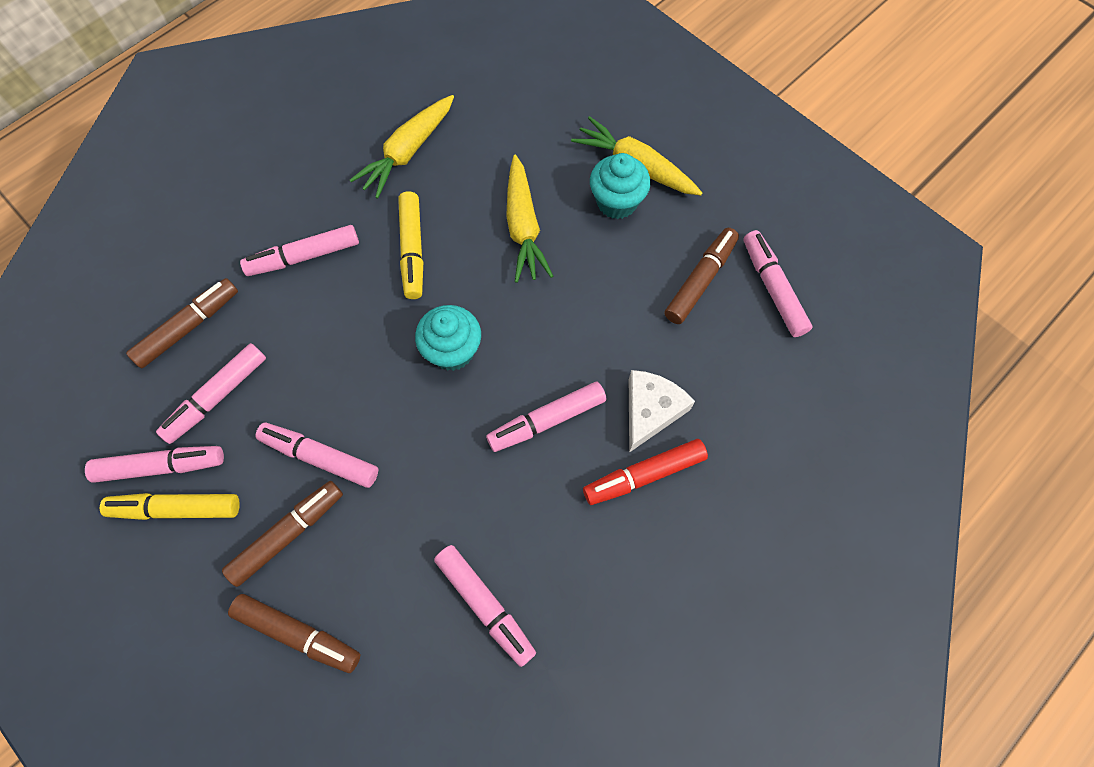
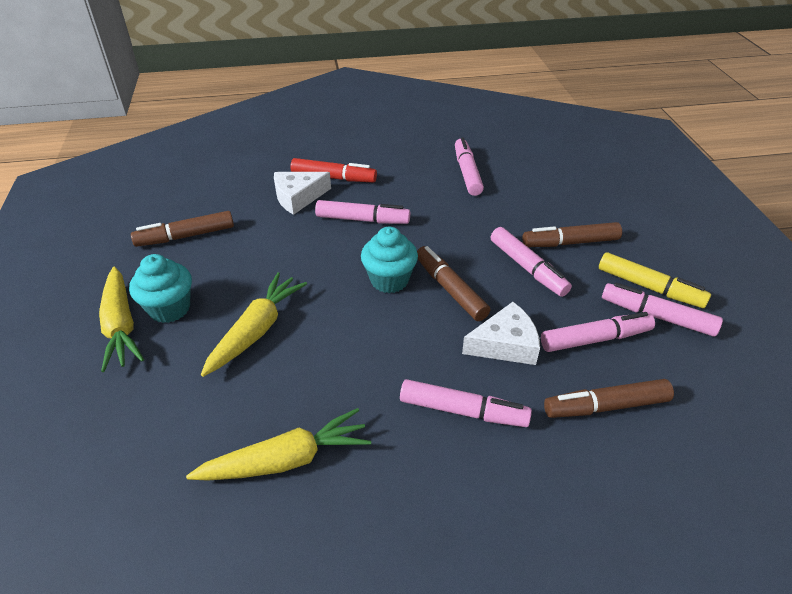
camera: 145 degrees left, 25 degrees down
(298, 634) = (583, 203): brown marker -> brown marker (450, 289)
(299, 340) = (505, 344): none -> white cheese
(412, 250) = (361, 362): yellow marker -> none
(773, 288) = (152, 212): pink marker -> none

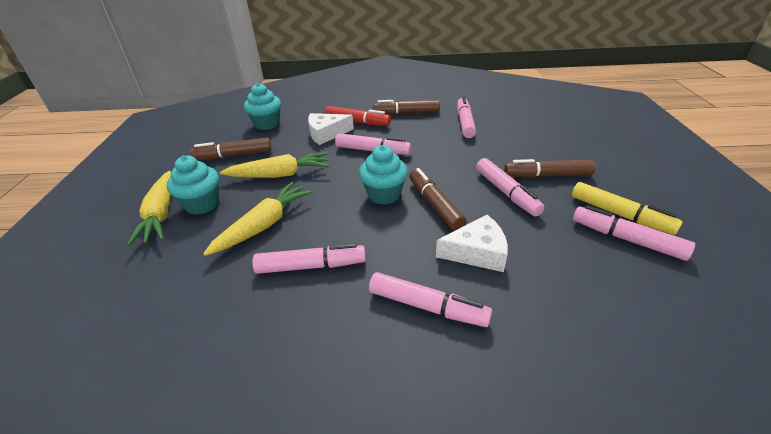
camera: 10 degrees right, 5 degrees down
(215, 186) = (267, 124): none -> turquoise cupcake
(286, 460) = (254, 334): yellow carrot -> yellow carrot (280, 175)
(595, 339) = (564, 254): pink marker -> pink marker (311, 266)
(605, 406) = (569, 315): brown marker -> brown marker (406, 113)

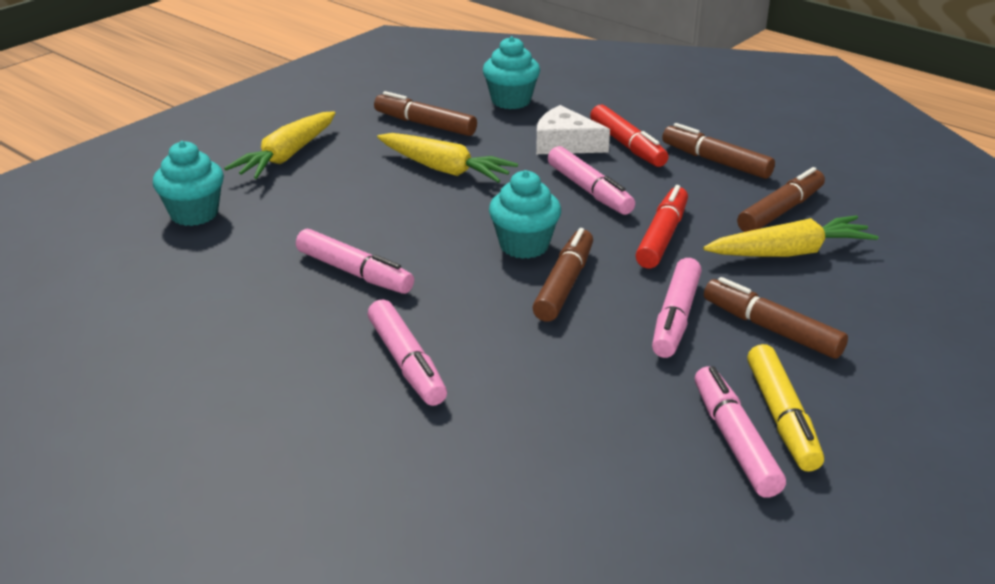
camera: 40 degrees right, 5 degrees down
(202, 204) = (332, 164): turquoise cupcake -> turquoise cupcake (194, 214)
(264, 225) = (362, 213): yellow carrot -> yellow carrot (789, 252)
(439, 157) = (662, 236): none -> red marker
(465, 122) = (780, 211): pink marker -> brown marker
(477, 252) = (531, 351): white cheese -> none

